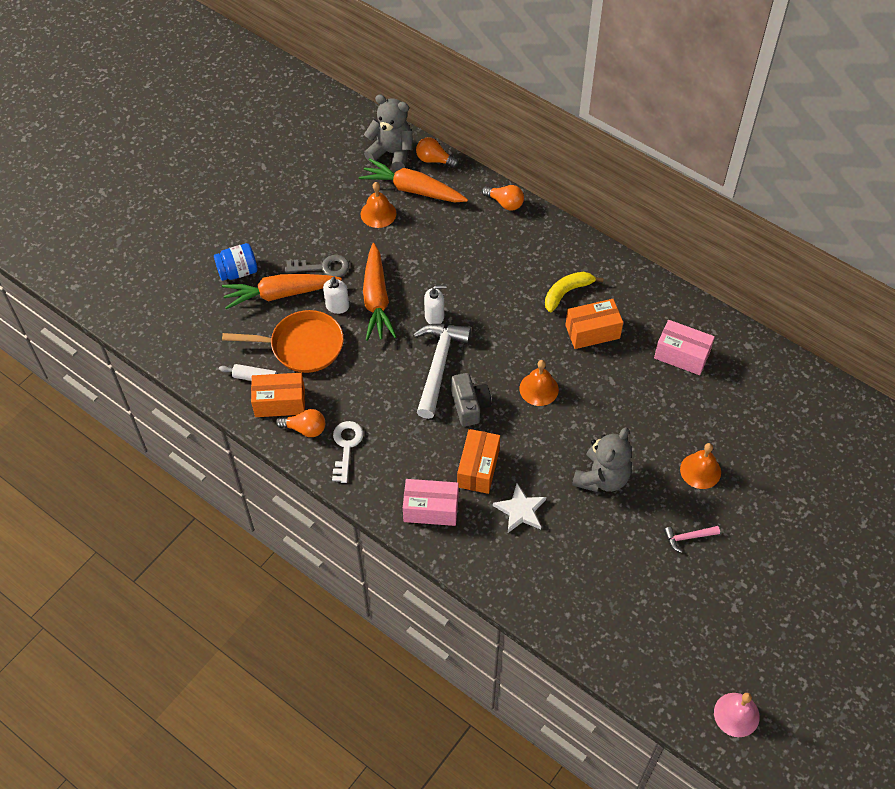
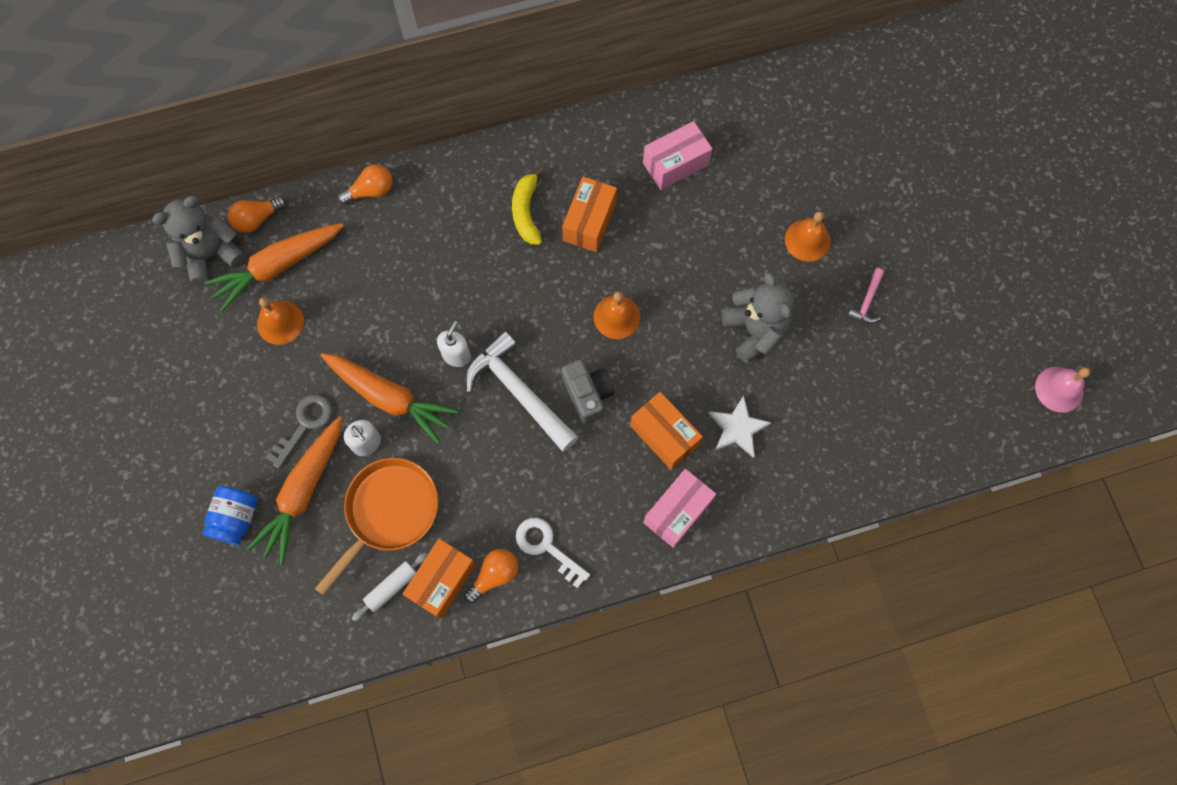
camera: 55 degrees left, 15 degrees up
(469, 406) = (587, 394): grey camera -> grey camera turned 45 degrees clockwise

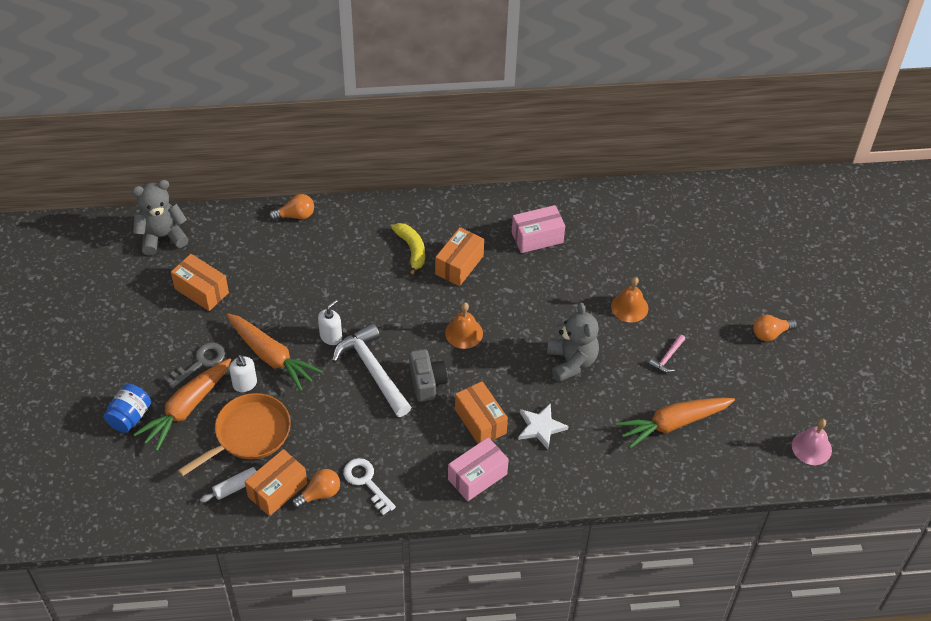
camera: 10 degrees right, 20 degrees down
(257, 219) = (204, 219): orange light bulb -> orange light bulb (770, 333)
(277, 267) = (210, 253): orange carrot -> orange carrot (673, 424)
(280, 322) = (201, 290): orange bell -> orange box
(526, 212) = (411, 250): yellow banana -> yellow banana turned 150 degrees clockwise

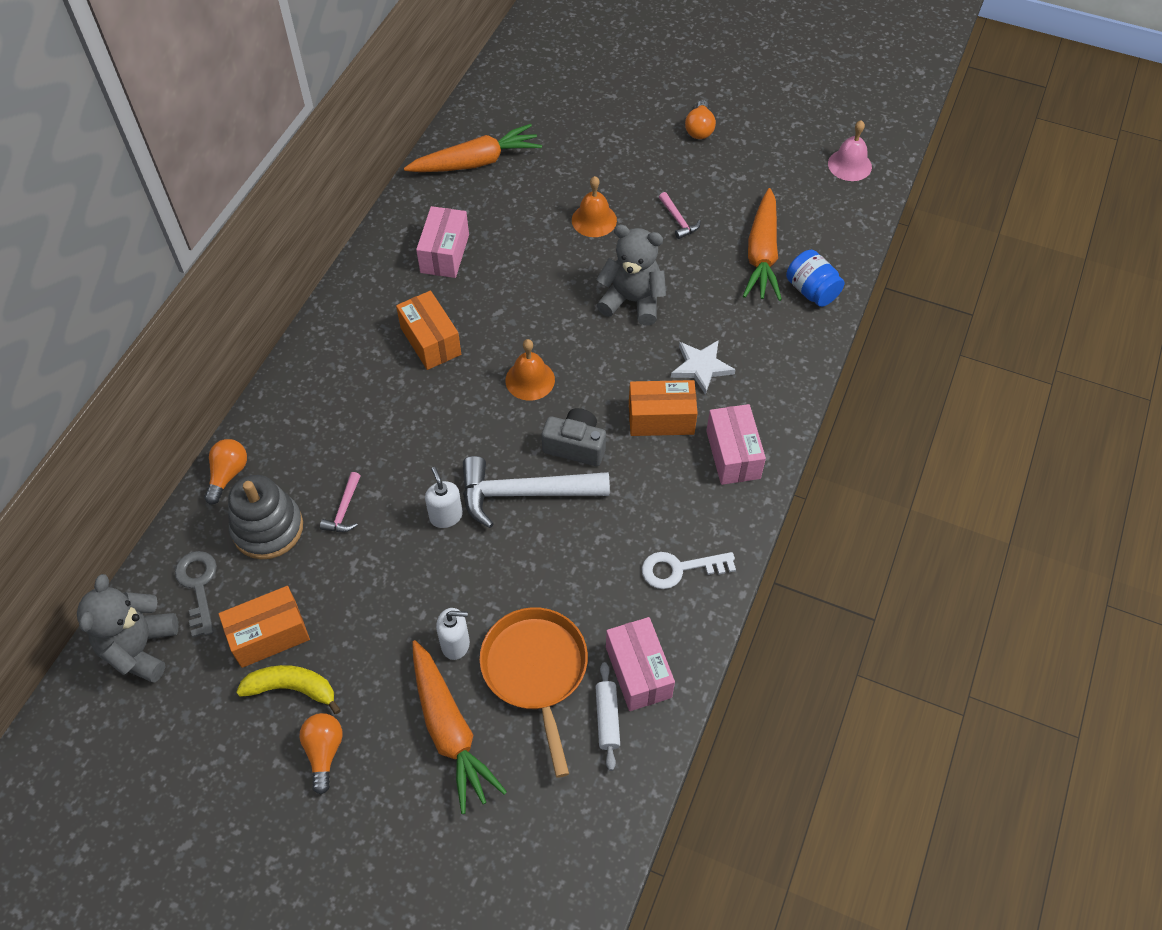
camera: 60 degrees left, 5 degrees up
(130, 417) = (419, 810): blue jar -> blue jar (811, 291)
(200, 363) = (387, 684): grey key -> grey key (198, 586)
(270, 253) = (268, 528): none -> grey stacking toy
(271, 356) = (432, 595): orange carrot -> orange carrot (476, 162)
(277, 490) = (638, 672): orange box -> pink box
(305, 283) = (344, 509): none -> pink hammer
(319, 494) = (669, 627): orange light bulb -> orange light bulb (324, 752)
(411, 250) = (374, 377): yellow banana -> yellow banana (292, 688)

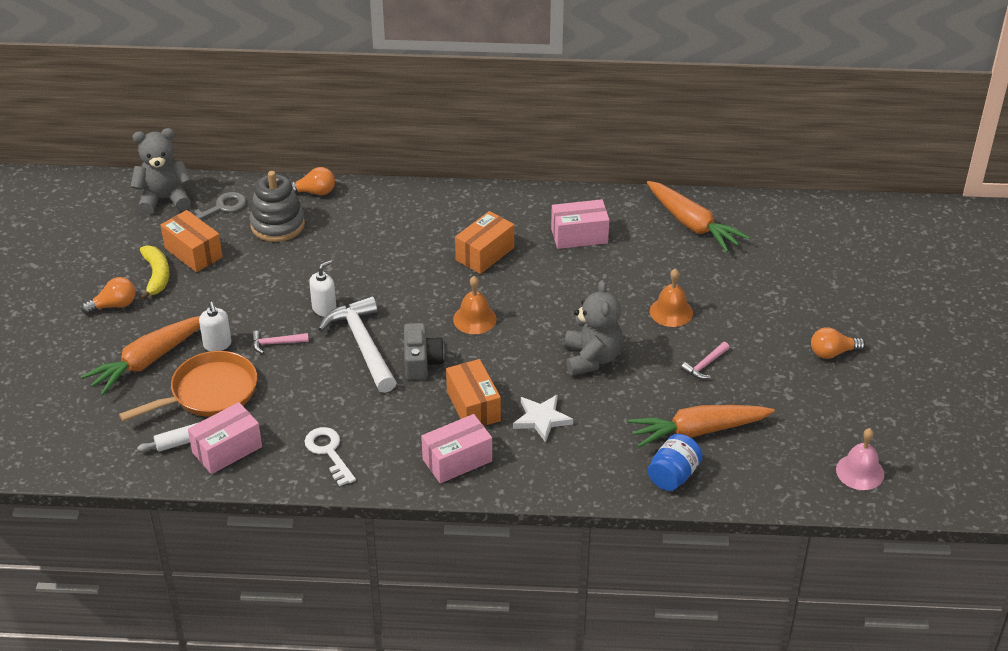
camera: 70 degrees right, 15 degrees down
(344, 509) = (308, 256): pink hammer -> pink hammer (276, 343)

